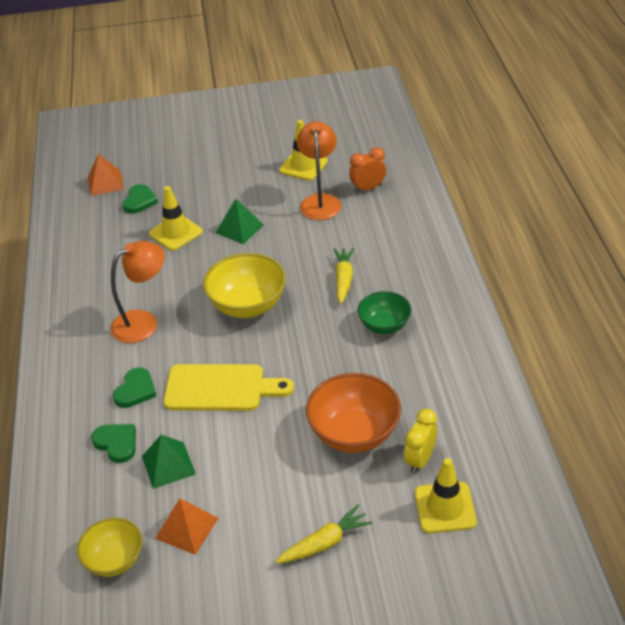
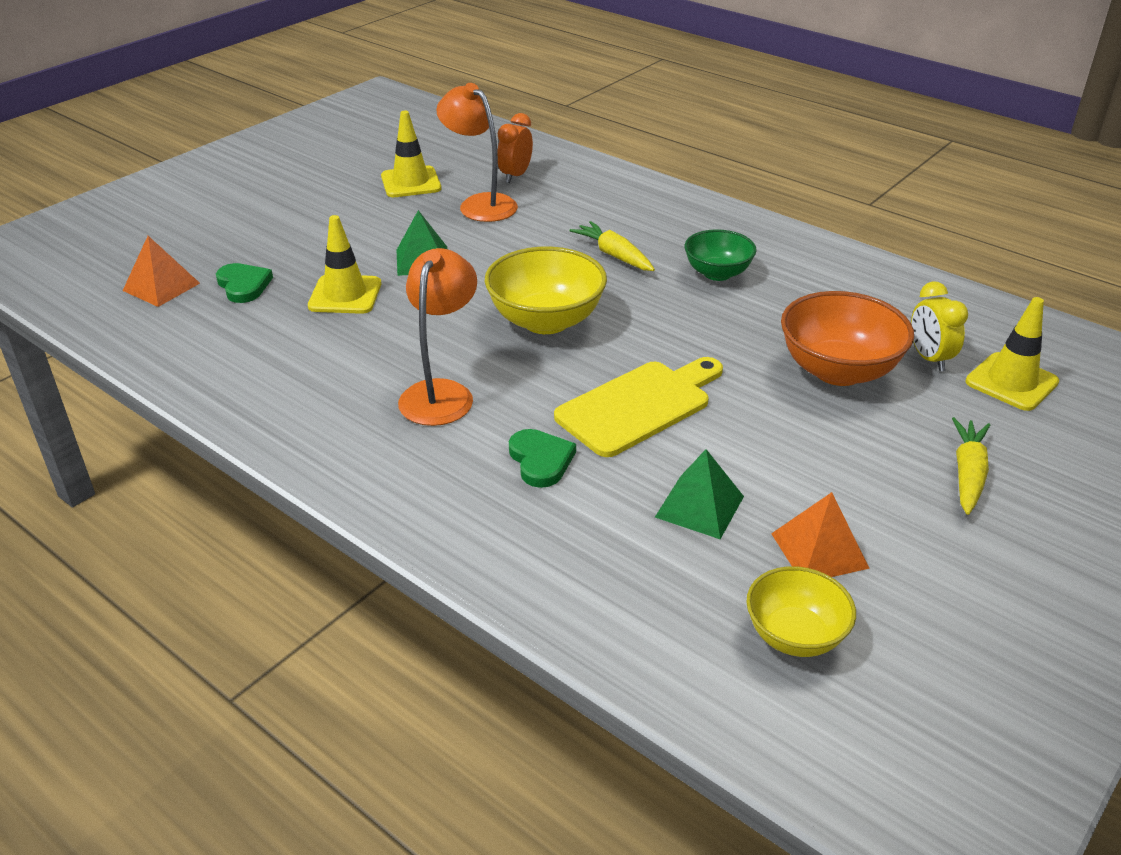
camera: 45 degrees left, 5 degrees down
(116, 443) = (603, 523): green heart -> none

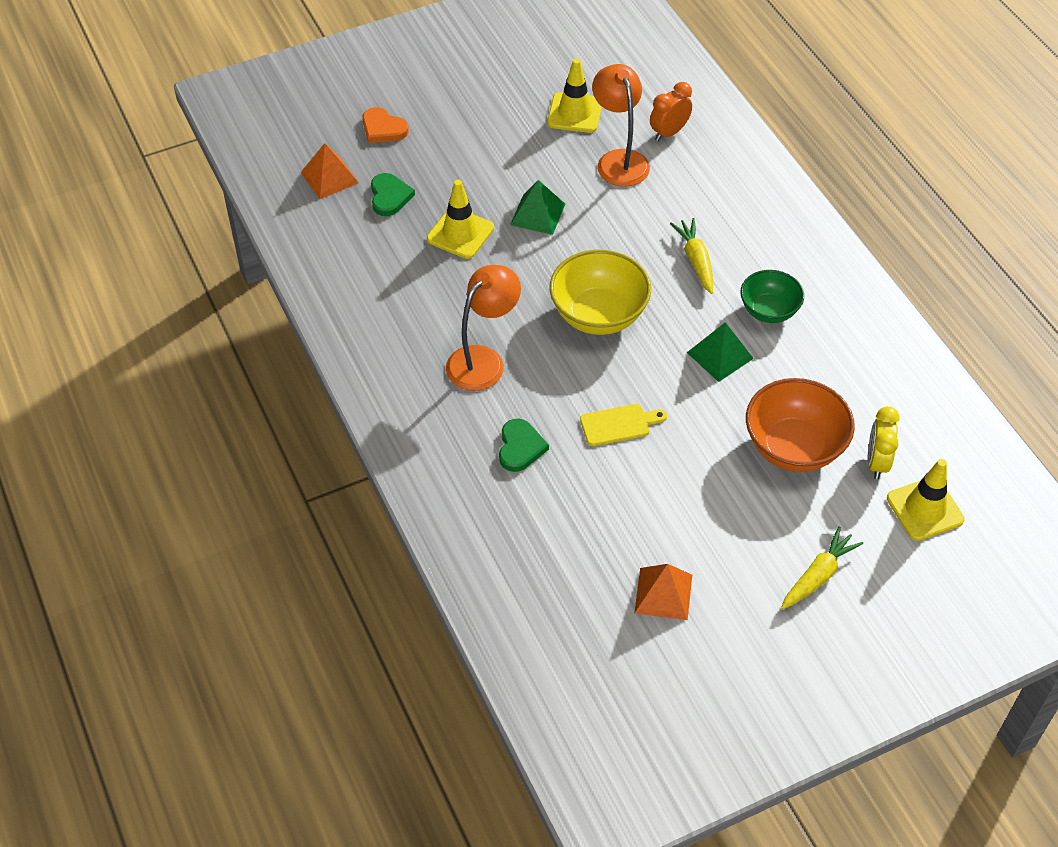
camera: 25 degrees right, 15 degrees up
(206, 236) = (383, 128): none -> orange heart
(639, 406) = (619, 424): yellow cutting board -> yellow cutting board, size x0.56
(699, 506) = (605, 527): green pyramid -> green pyramid (720, 355)
(795, 636) = (602, 647): yellow bowl -> none

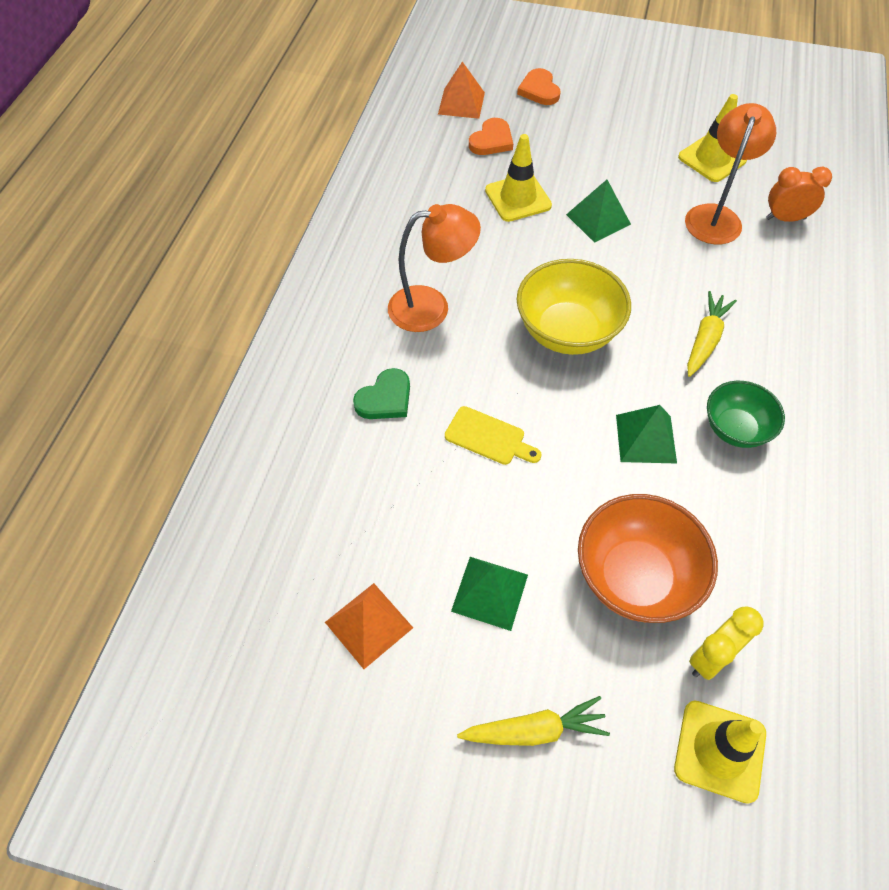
camera: 40 degrees right, 5 degrees up
(389, 196) = (491, 140): green heart -> orange heart
(717, 520) = (489, 592): none -> green pyramid

